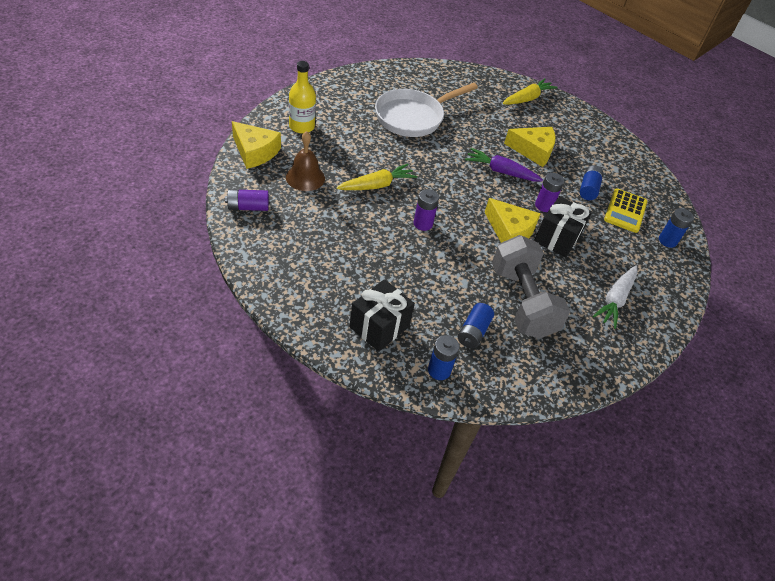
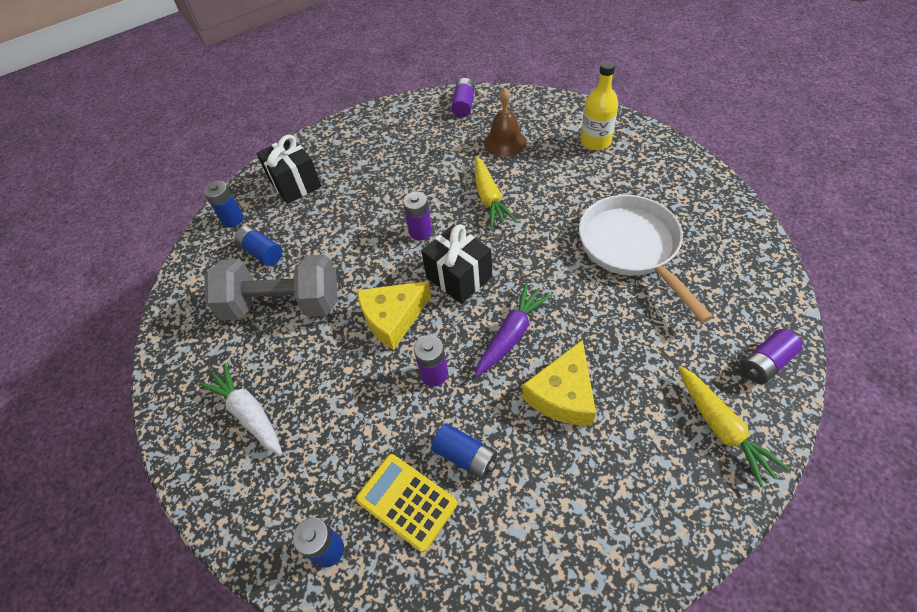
camera: 115 degrees right, 5 degrees up
(255, 152) = (546, 108): yellow cheese -> none
(483, 80) = (765, 363): none -> purple battery
(557, 238) = (369, 373): black gift -> black gift (459, 277)

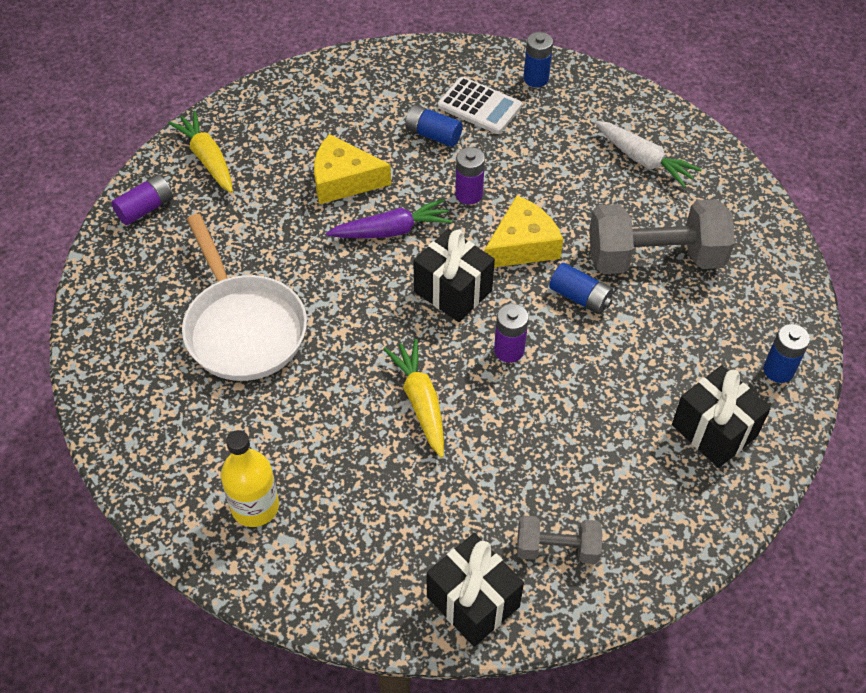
camera: 170 degrees right, 0 degrees up
(262, 252) = (711, 322): blue battery -> blue battery (580, 297)
(406, 501) = (479, 106): yellow calculator -> white calculator
(412, 127) = (557, 548): none -> grey dumbbell
(463, 105) = (473, 601): purple battery -> black gift
(505, 142) = (398, 508): brown bell -> none
(511, 334) = (391, 230): purple carrot -> purple carrot turned 135 degrees counterclockwise
(563, 394) = (343, 180): yellow cheese -> yellow cheese turned 105 degrees counterclockwise

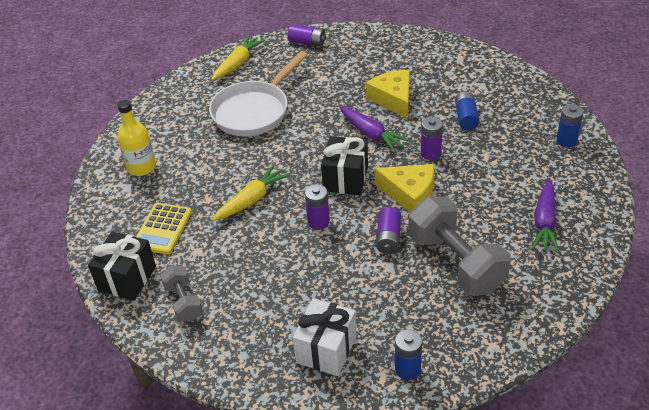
camera: 65 degrees right, 10 degrees down
(207, 159) = (361, 45): yellow carrot -> yellow carrot (238, 63)
(405, 525) = (163, 229): none -> yellow calculator
(479, 106) = (512, 126): white calculator -> none
(580, 297) = (388, 238): blue battery -> purple battery
(643, 160) = (544, 222): white carrot -> purple carrot
(714, 430) = (326, 349): black gift -> white gift

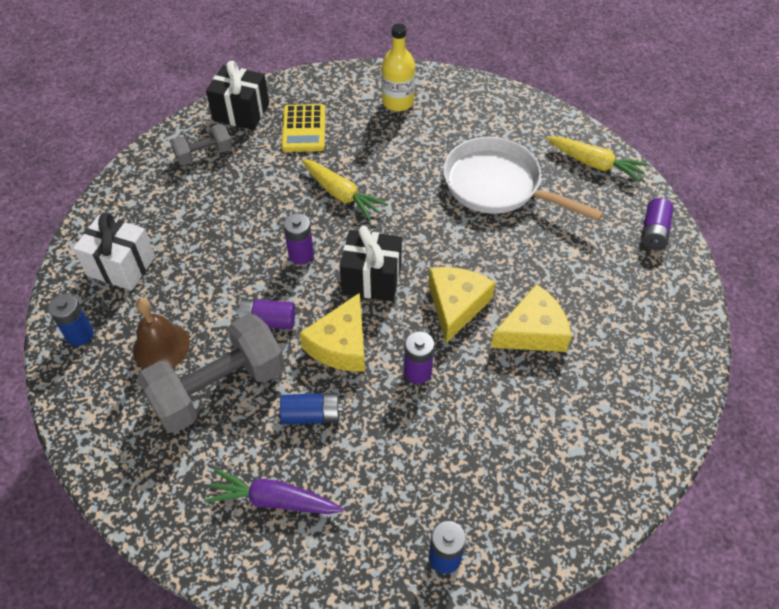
camera: 85 degrees right, 10 degrees up
(163, 229) = (304, 129): yellow calculator -> yellow calculator turned 105 degrees counterclockwise
(371, 134) = (456, 305): purple carrot -> yellow cheese
(417, 305) = (161, 346): none -> brown bell
(466, 118) = (495, 421): blue battery -> blue battery (311, 415)

